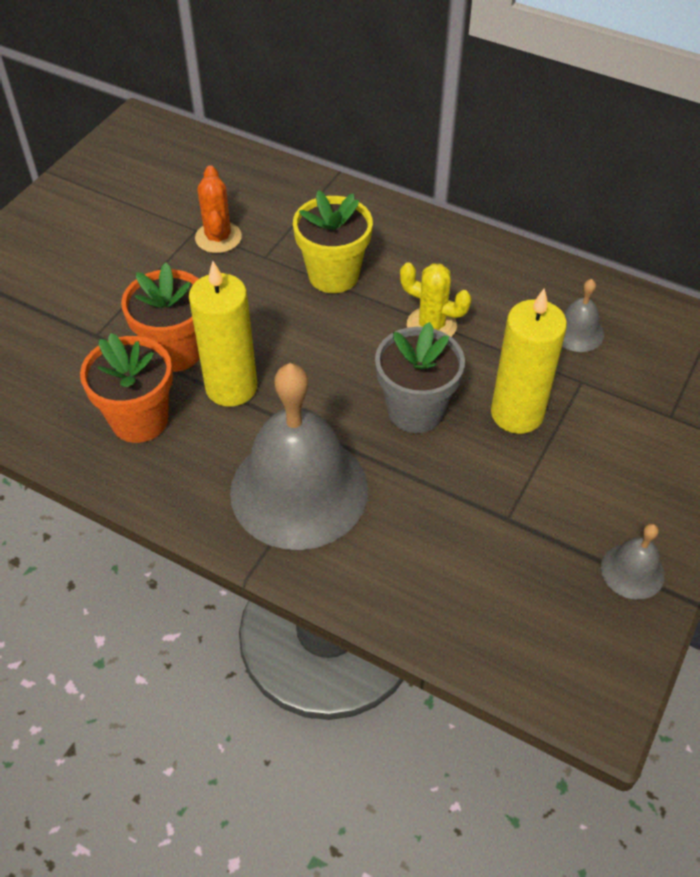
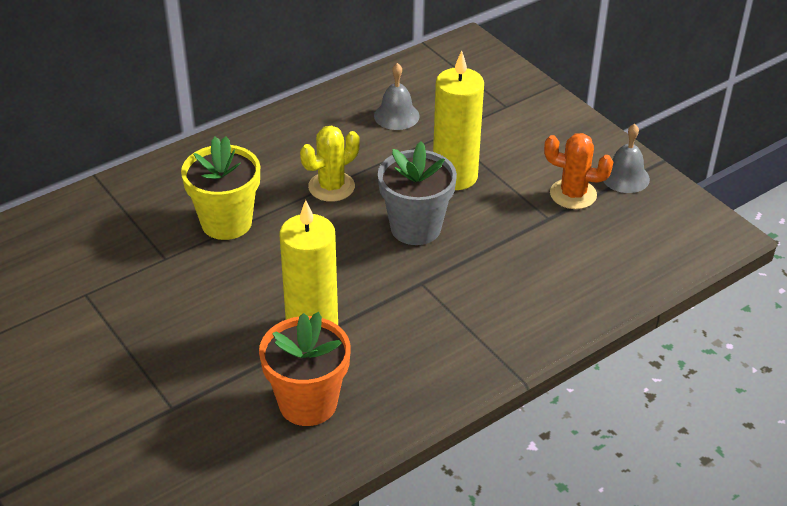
camera: 65 degrees left, 10 degrees down
(175, 351) = (239, 355): orange flower pot -> none
(218, 237) = (111, 281): orange cactus -> orange cactus (573, 194)
(299, 490) = (454, 322): grey bell -> none

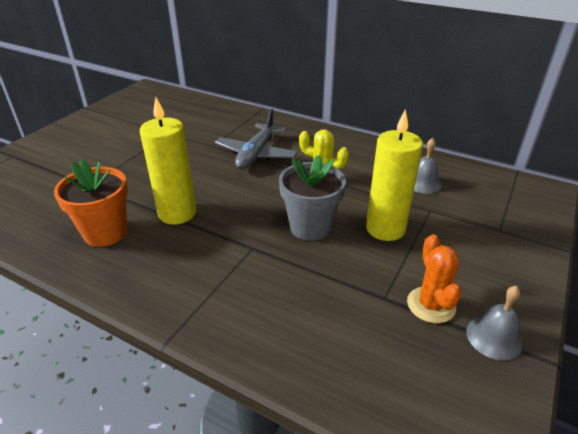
camera: 65 degrees right, 5 degrees down
(226, 222) = (256, 154): yellow flower pot -> grey plane

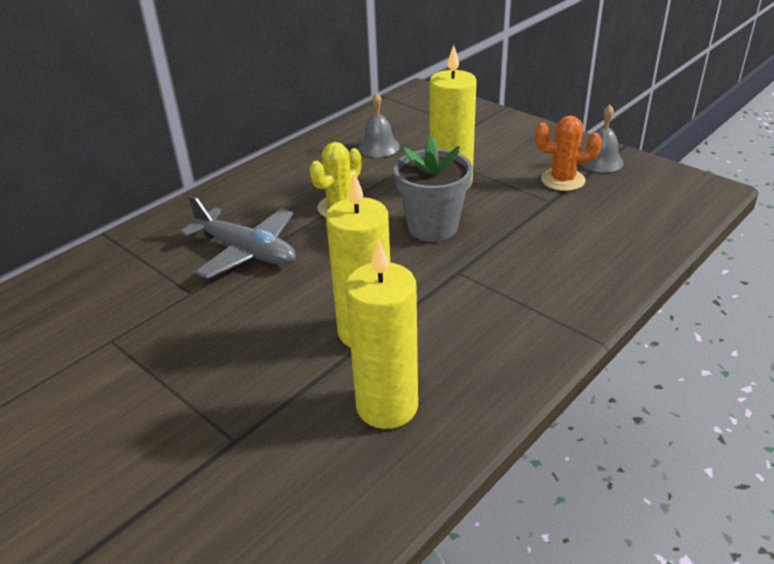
camera: 75 degrees left, 0 degrees up
(105, 232) = (387, 406): orange flower pot -> yellow candle

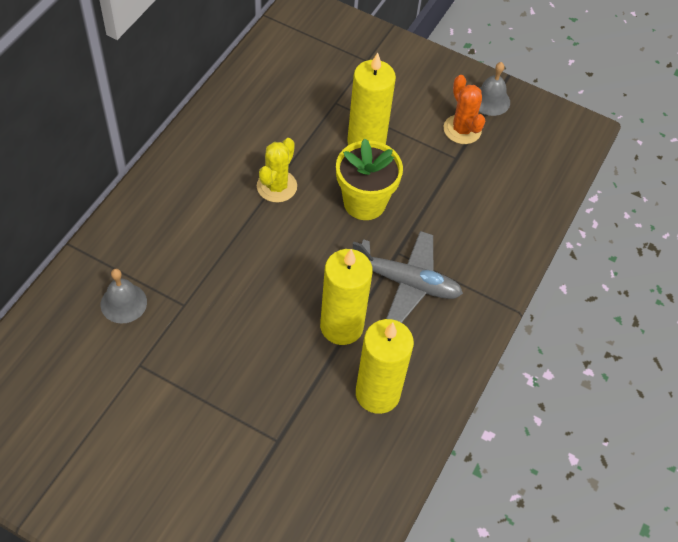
camera: 20 degrees left, 20 degrees up
(246, 252) = (213, 251): grey plane -> grey plane (406, 282)
(378, 147) = (287, 98): grey bell -> grey bell (123, 303)
(432, 227) = (364, 202): grey flower pot -> yellow flower pot
(562, 180) = (462, 129): orange cactus -> orange cactus turned 75 degrees clockwise

